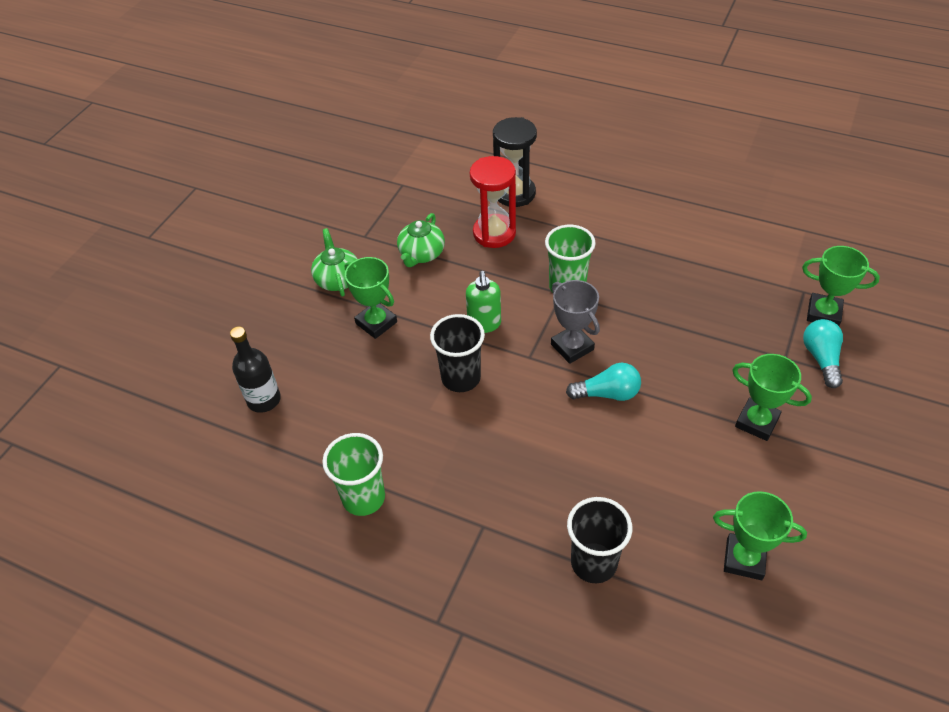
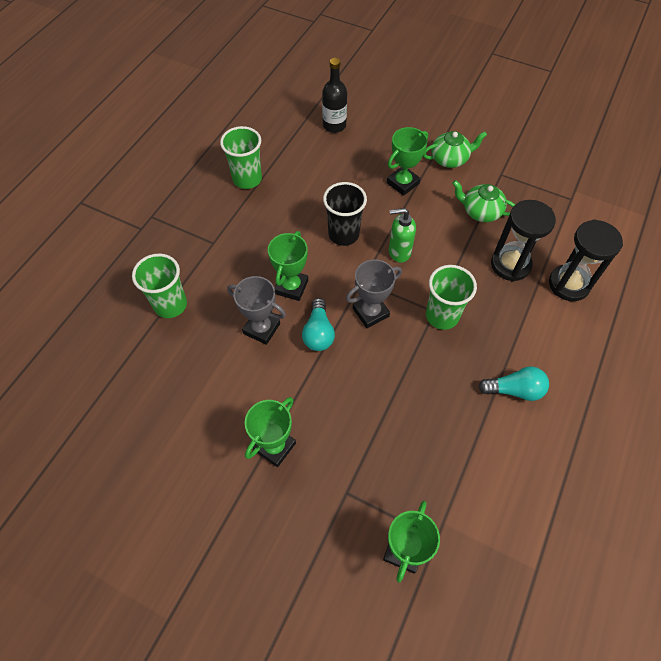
camera: 90 degrees right, 10 degrees up
(494, 233) = (510, 265): red hourglass -> black hourglass
(593, 563) = (170, 305): black cup -> green cup
(612, 451) = (261, 328): none -> grey trophy
(744, 559) = (150, 405): green trophy -> green trophy (291, 287)
(821, 359) = (342, 528): turquoise light bulb -> turquoise light bulb (514, 390)

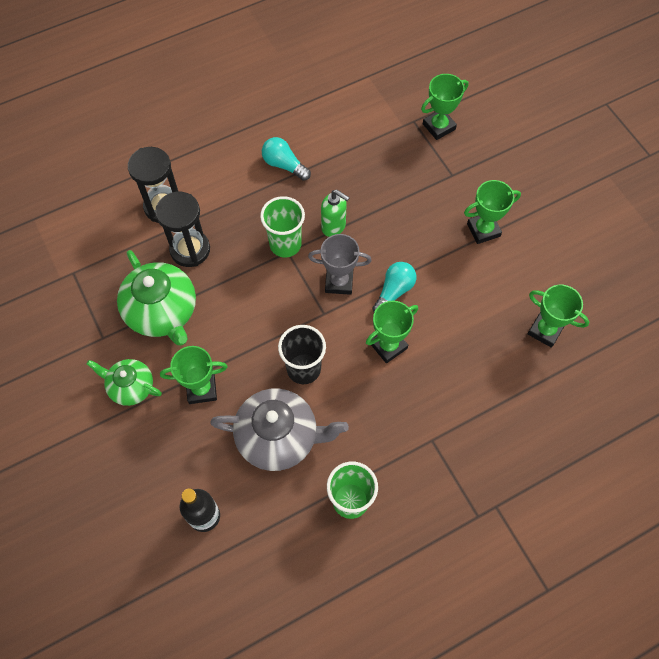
camera: 145 degrees left, 5 degrees up
(161, 379) = (545, 330): none -> green trophy
(170, 305) = (506, 396): green cup -> none
(261, 328) = (438, 324): grey trophy -> none
(325, 186) = (279, 437): none -> grey teapot
(399, 252) = (270, 319): green soap dispenser -> green soap dispenser (334, 226)
(480, 211) = (162, 312): green teapot -> green teapot, size x1.68

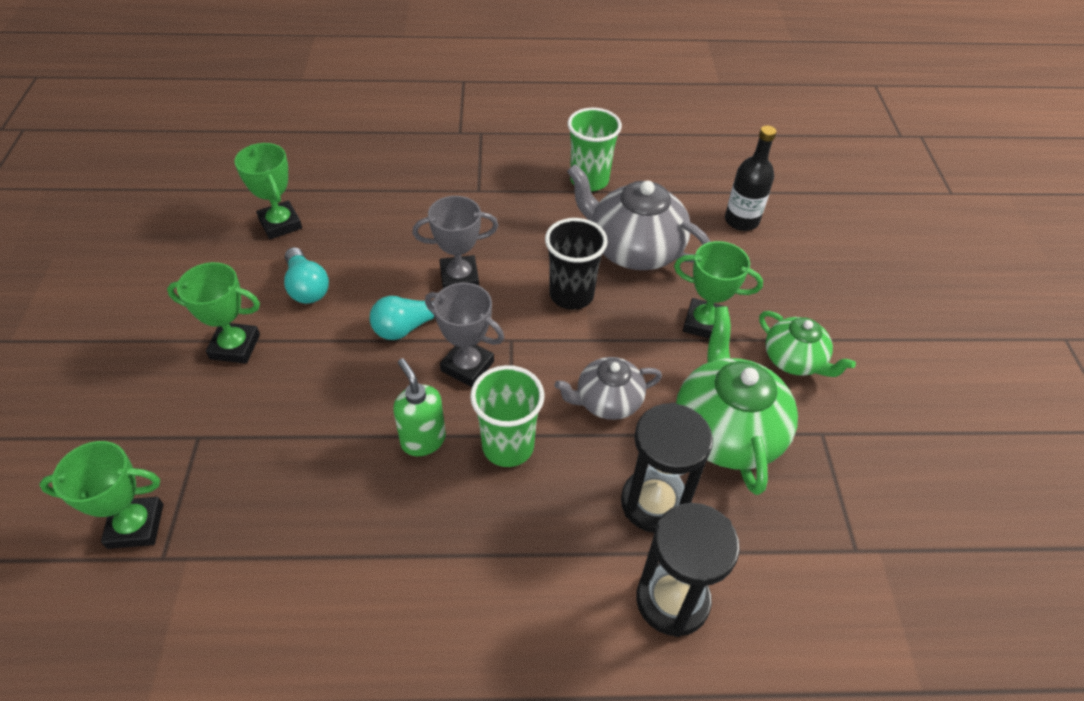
camera: 155 degrees left, 15 degrees down
(242, 298) = (607, 401): none -> grey teapot
(284, 165) = (430, 581): turquoise light bulb -> turquoise light bulb (306, 287)
(388, 346) = (459, 277): green trophy -> grey trophy

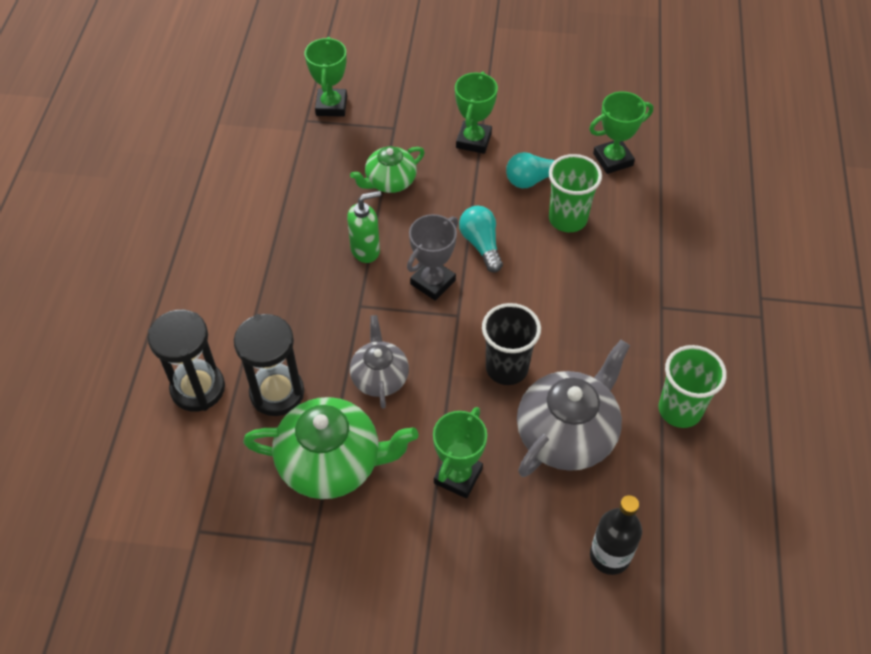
camera: 100 degrees right, 5 degrees up
(459, 277) = (536, 283): grey trophy -> none
(508, 446) = (349, 302): green cup -> green cup (567, 219)
(794, 360) = (400, 547): green teapot -> green teapot (390, 181)

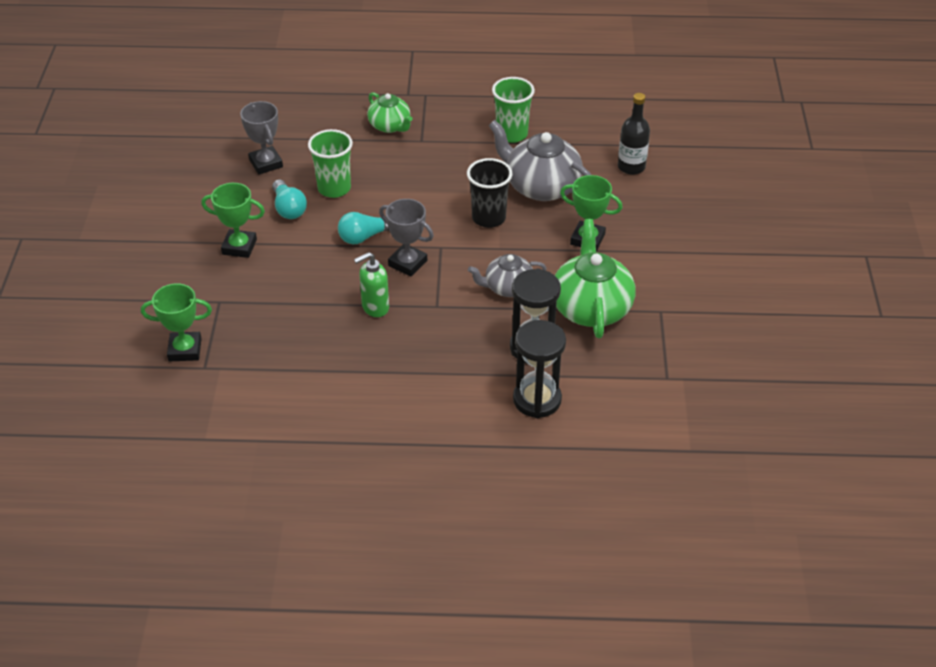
camera: 95 degrees left, 10 degrees down
(365, 250) = (375, 307): green soap dispenser -> green soap dispenser turned 90 degrees counterclockwise
(390, 181) = (291, 298): green teapot -> green teapot (390, 126)
(613, 159) = (266, 163): green trophy -> grey trophy

